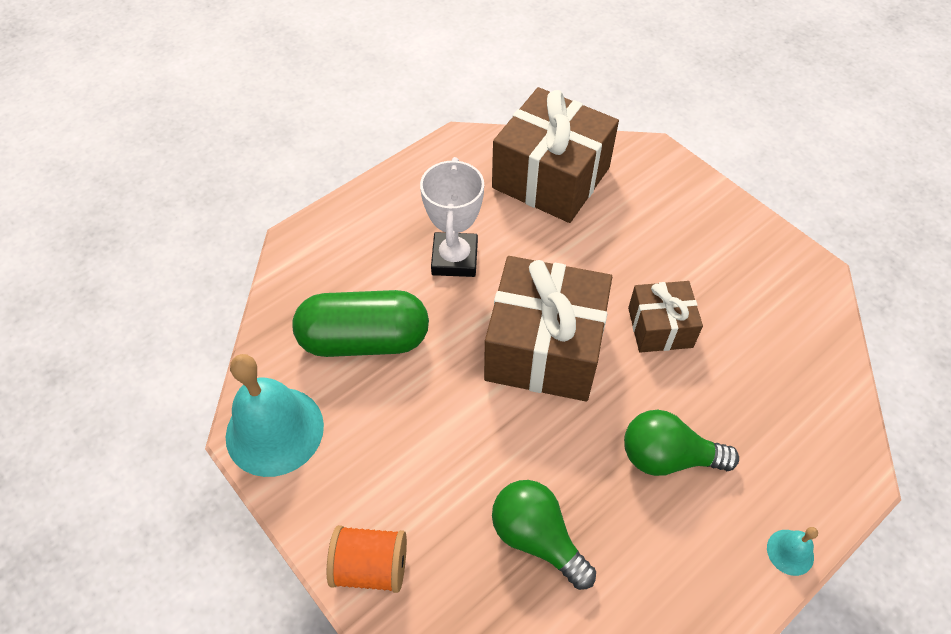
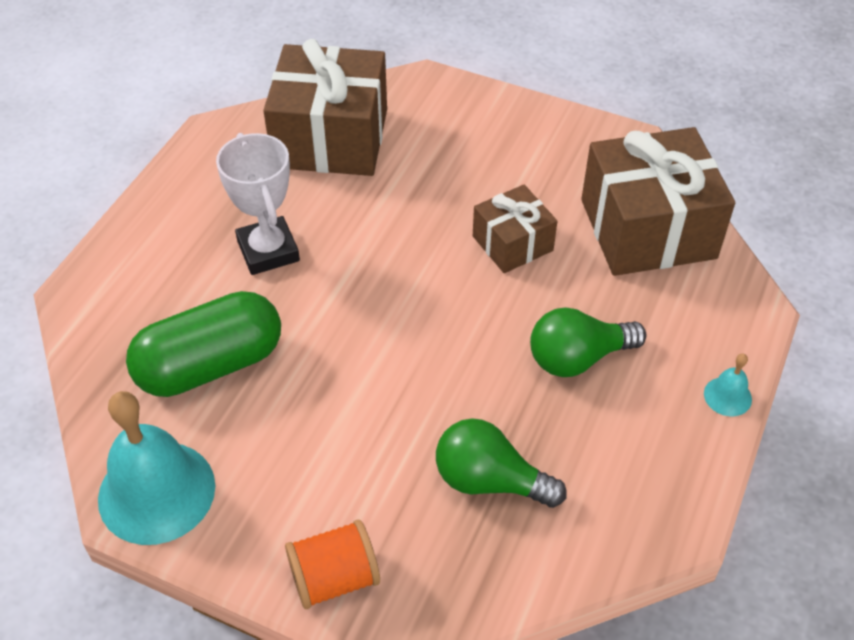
camera: 25 degrees left, 5 degrees down
(544, 348) = (407, 304): brown gift -> brown gift (647, 229)

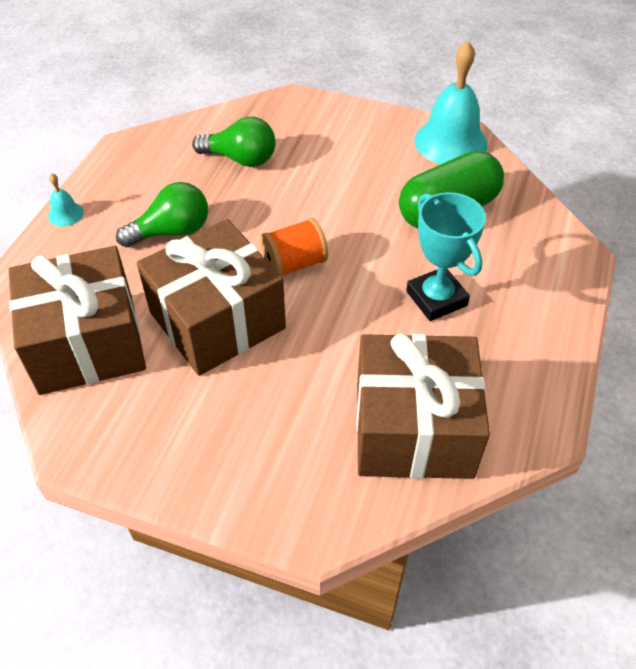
camera: 175 degrees right, 0 degrees up
(268, 251) = (436, 298): white trophy -> turquoise trophy
(334, 578) = (330, 113): orange spool -> orange spool (294, 264)
(512, 243) = (217, 320): brown gift -> brown gift, size x1.84

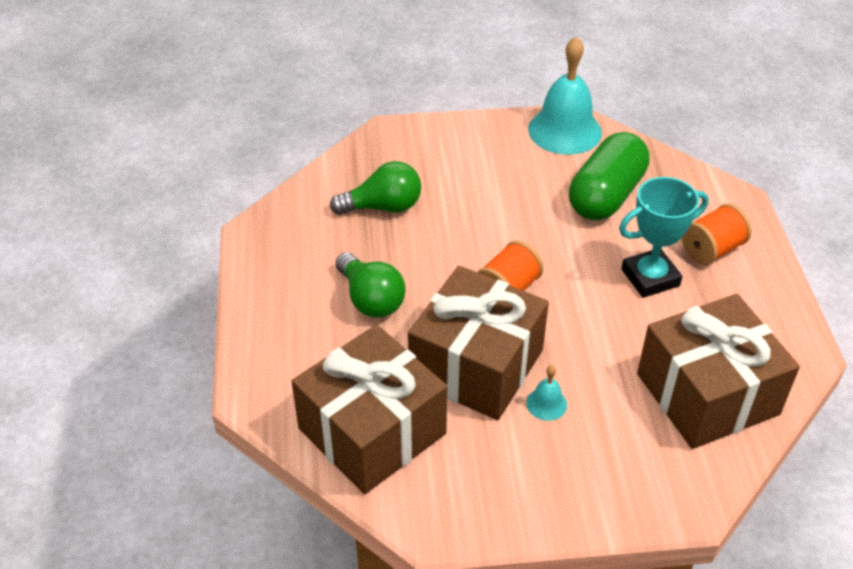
camera: 25 degrees left, 5 degrees down
(65, 214) = (250, 318): turquoise bell -> turquoise bell (546, 404)
(172, 232) = (370, 299): green light bulb -> green light bulb turned 105 degrees clockwise
(436, 298) = (650, 277): turquoise trophy -> turquoise trophy turned 60 degrees counterclockwise
(517, 293) = (711, 249): none -> orange spool

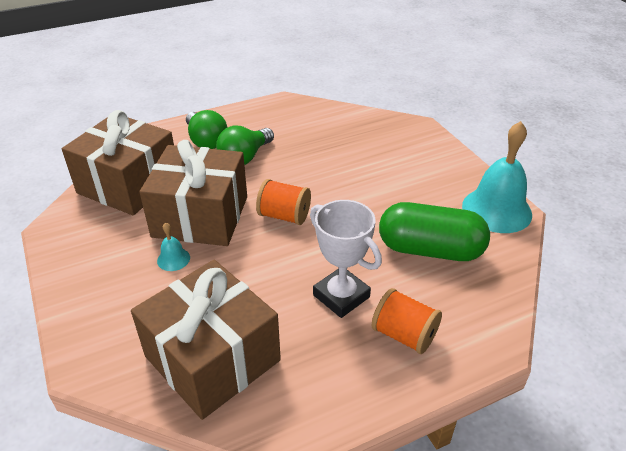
camera: 70 degrees right, 5 degrees down
(383, 207) = (337, 142): green light bulb -> green light bulb (206, 141)
(650, 277) = (341, 296): turquoise trophy -> white trophy

